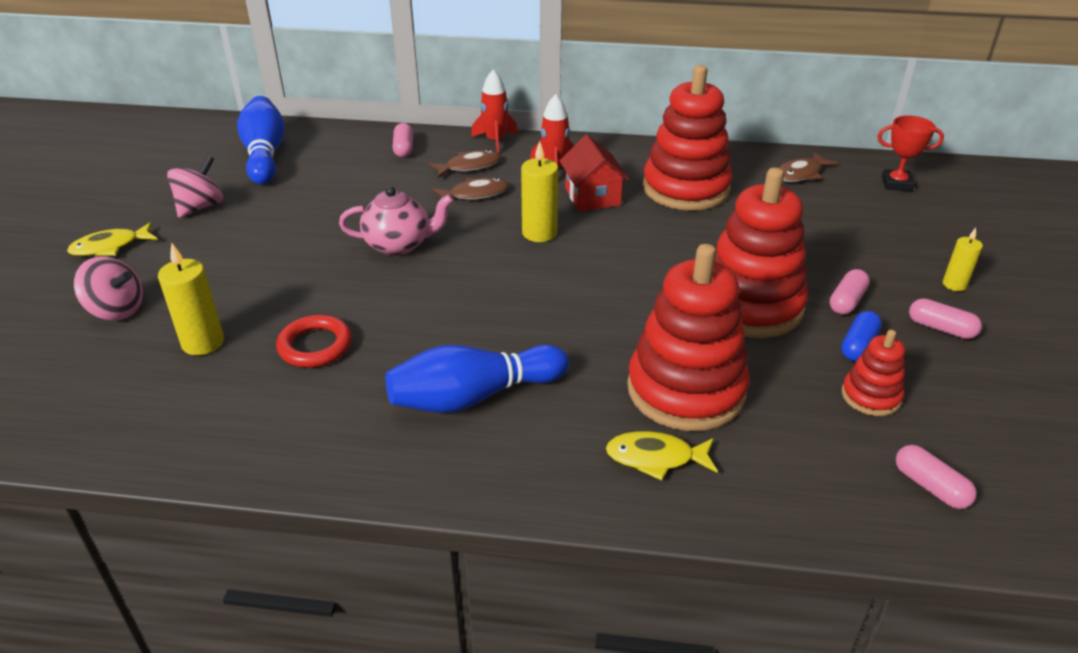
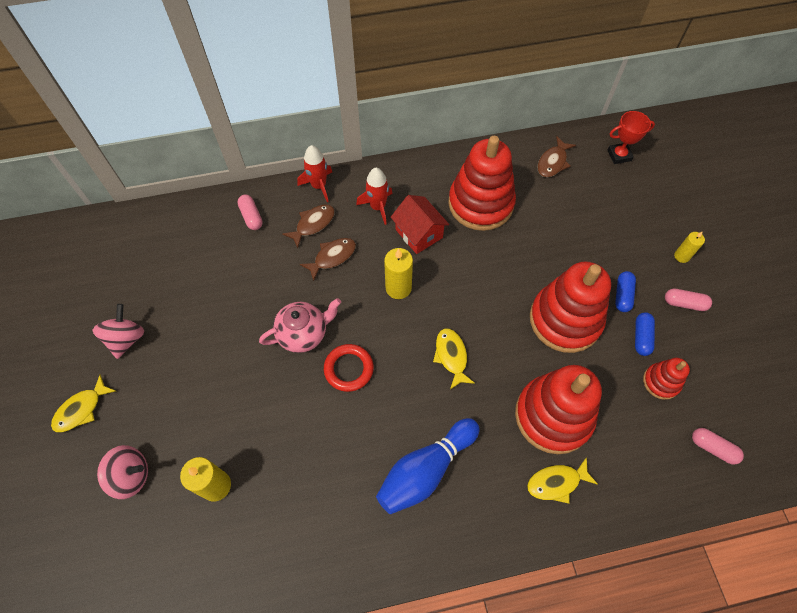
camera: 20 degrees left, 25 degrees up
(265, 155) = (142, 258): blue bowling pin -> none
(315, 346) = (297, 460): red ring -> red ring (349, 369)
(572, 303) = (451, 356): none -> yellow fish
(847, 301) = (622, 295): pink capsule -> blue capsule

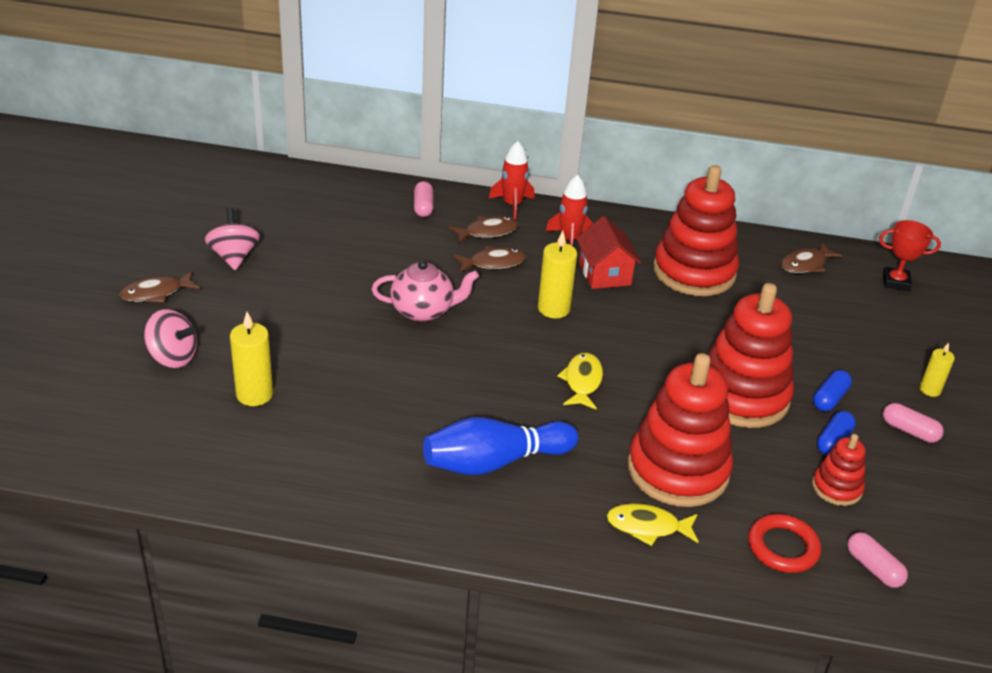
camera: 20 degrees right, 25 degrees down
(81, 409) = (156, 293): yellow fish -> brown fish
(126, 339) = (234, 257): pink spinning top -> pink spinning top turned 45 degrees counterclockwise
(349, 369) = (456, 354): red ring -> red ring (783, 547)

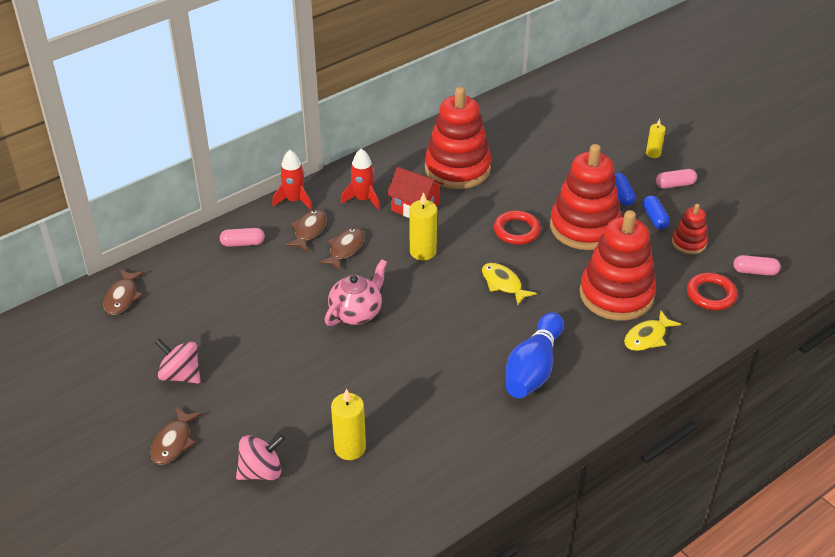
camera: 45 degrees left, 5 degrees up
(423, 207) = (243, 243): pink capsule -> pink capsule turned 45 degrees counterclockwise
(667, 352) = (516, 230): none -> red ring
(805, 264) = (502, 120): brown fish -> brown fish (122, 297)
(896, 282) = (557, 99): red trophy -> none

